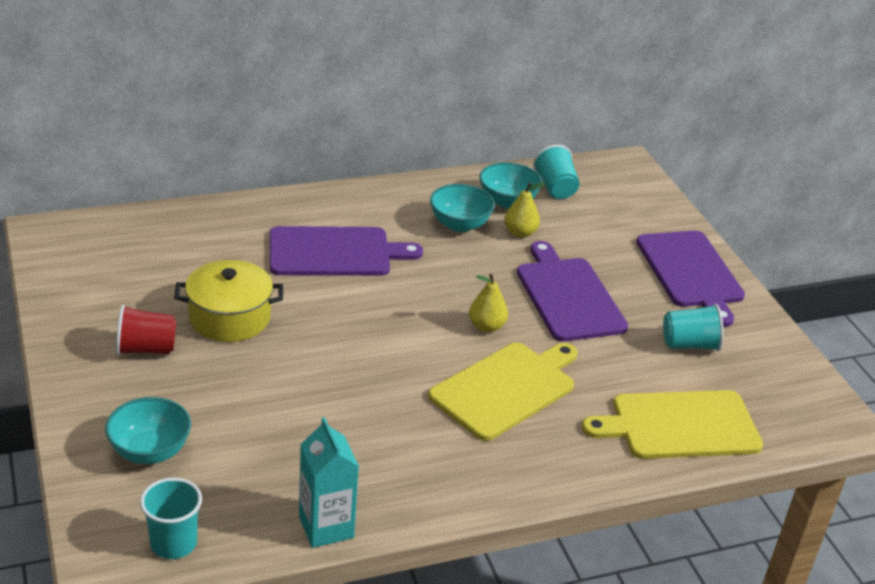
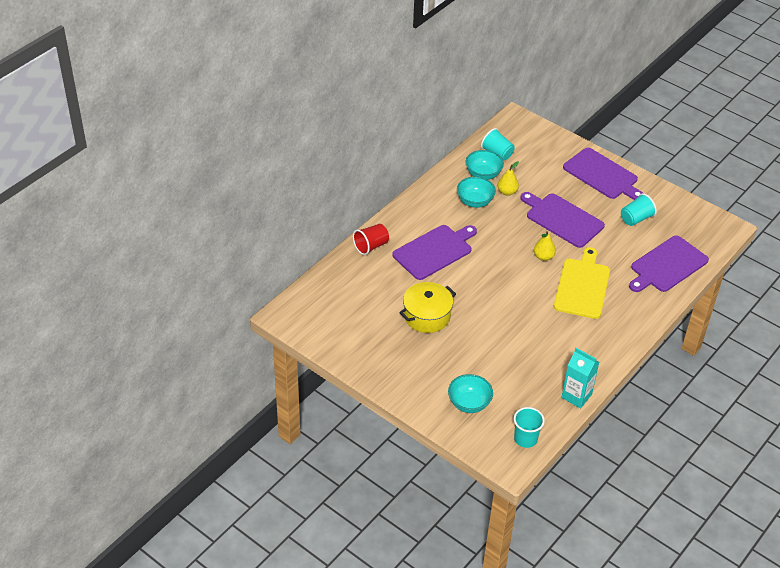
camera: 30 degrees left, 10 degrees up
(146, 349) = (409, 354): red cup -> red cup (371, 246)
(679, 425) = (667, 265): yellow cutting board -> purple cutting board

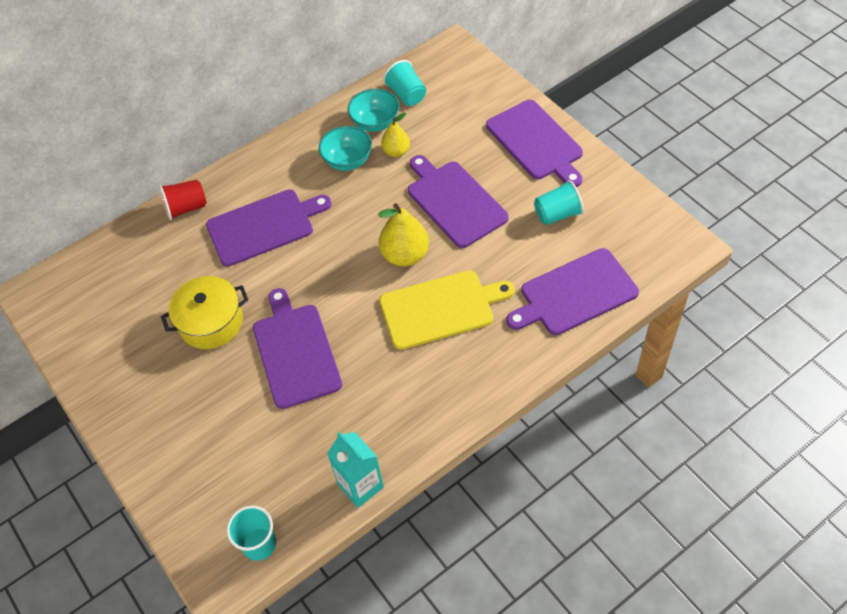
camera: 20 degrees right, 10 degrees up
(469, 403) = (206, 470): turquoise bowl -> none
(495, 325) = (295, 351): none -> purple cutting board
(543, 257) = (405, 255): yellow pear -> yellow pear, size x1.61
(582, 286) = (441, 309): yellow cutting board -> yellow cutting board turned 45 degrees clockwise

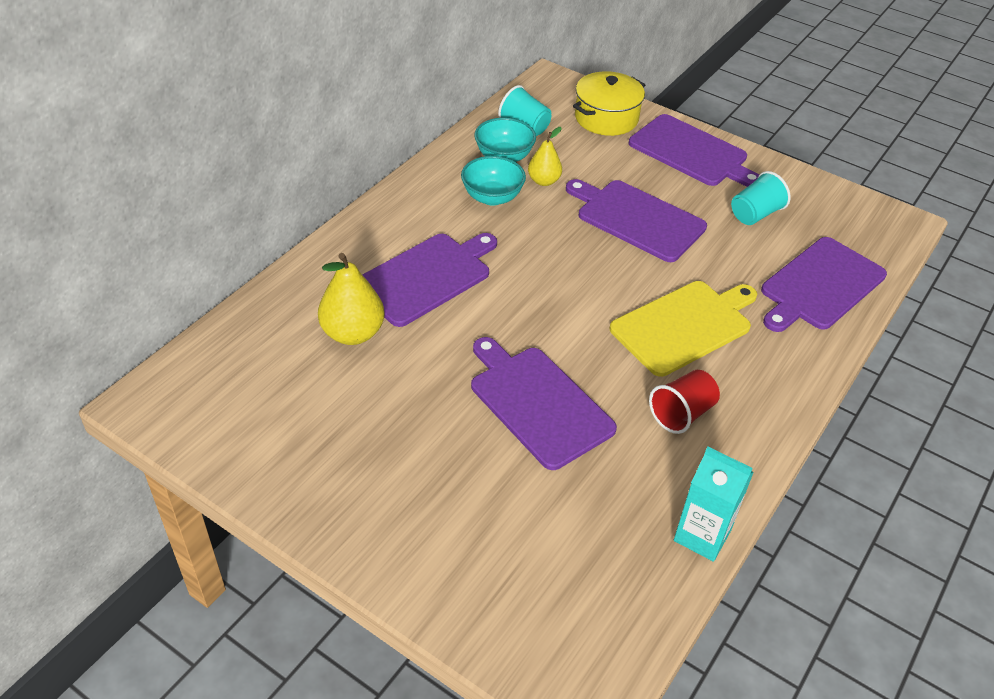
camera: 25 degrees left, 10 degrees down
(186, 208) = (316, 273): red cup -> red cup (682, 413)
(211, 322) = (412, 391): yellow pot -> yellow pot (606, 118)
(259, 544) = (613, 637): turquoise cup -> none
(405, 255) = (612, 279): yellow pear -> yellow pear (353, 333)

